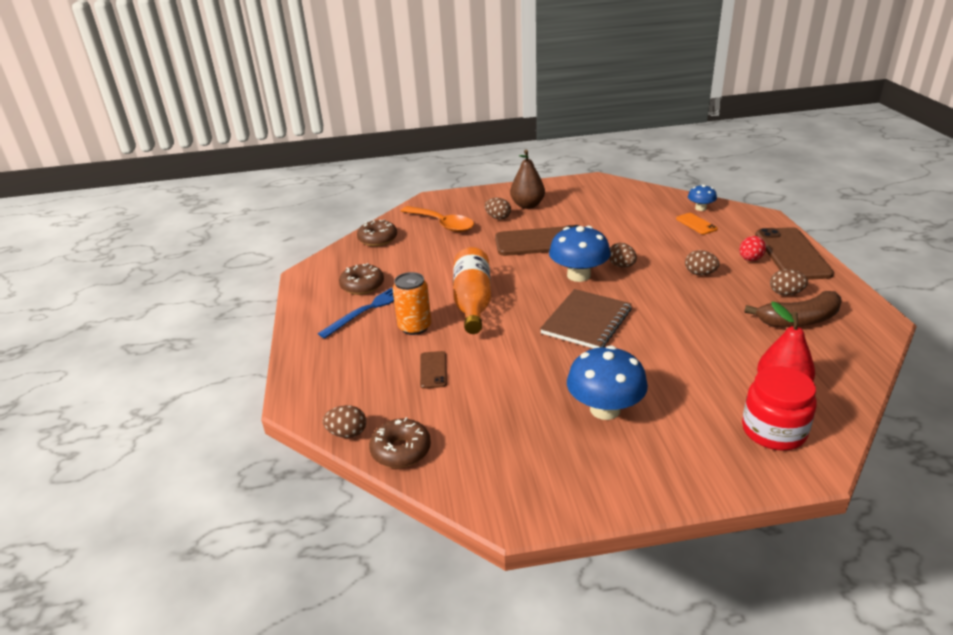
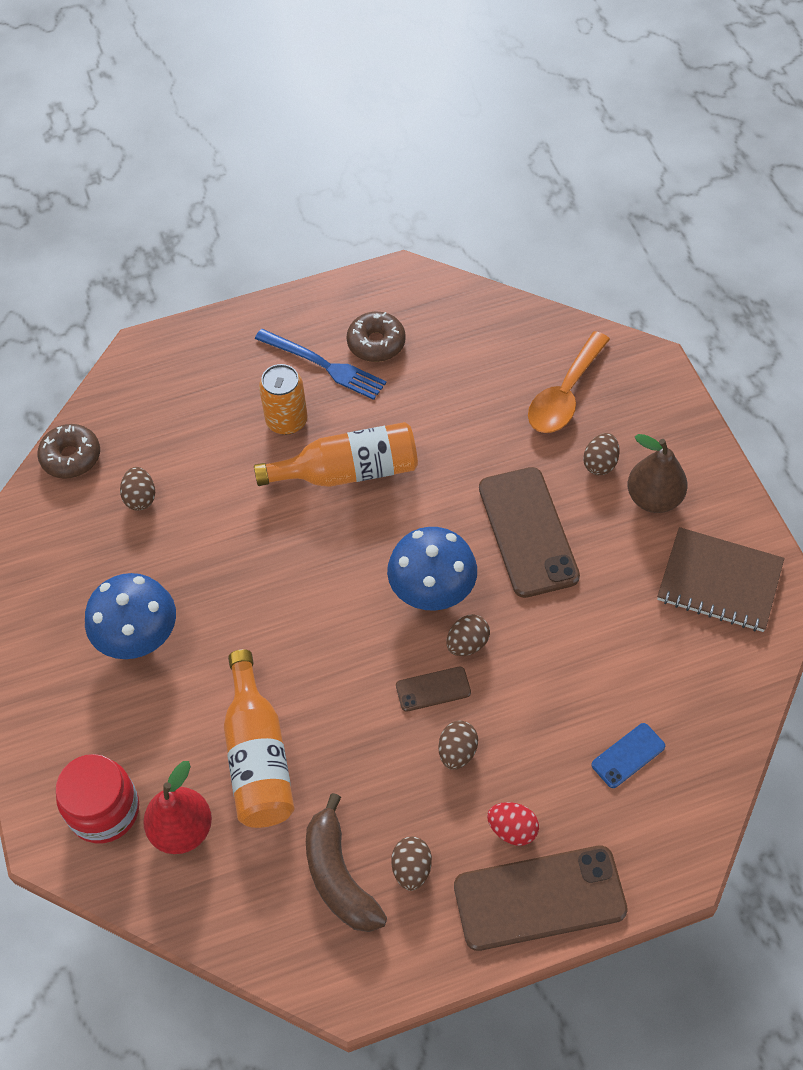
camera: 80 degrees right, 25 degrees up
(347, 433) = (95, 406): brown egg -> brown egg (140, 498)
(378, 239) = (505, 327): brown donut -> none
(433, 370) = (202, 457): brown phone -> brown phone (433, 689)
(586, 321) = (314, 606): brown notebook -> brown notebook (719, 581)
(696, 224) = (628, 755): orange phone -> blue phone
(700, 208) = (693, 766): blue mushroom -> none
(713, 350) = (258, 756): none -> orange bottle

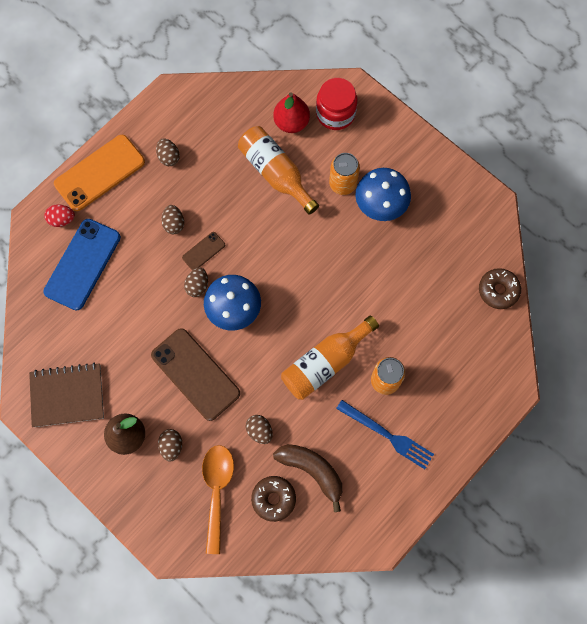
camera: 150 degrees right, 15 degrees up
(140, 498) = (437, 284): brown egg -> brown egg (259, 431)
(170, 692) = (343, 183): none -> orange can
(324, 365) = (387, 435): blue fork -> blue fork turned 150 degrees counterclockwise
(339, 876) = (202, 138): brown banana -> brown banana (312, 471)
(376, 343) = (363, 471): brown donut -> brown donut (273, 499)
(512, 829) = (127, 198): red egg -> red egg (62, 219)
(539, 898) = (100, 173): brown phone -> orange phone
(628, 755) = (83, 264): blue phone -> blue phone, size x2.11

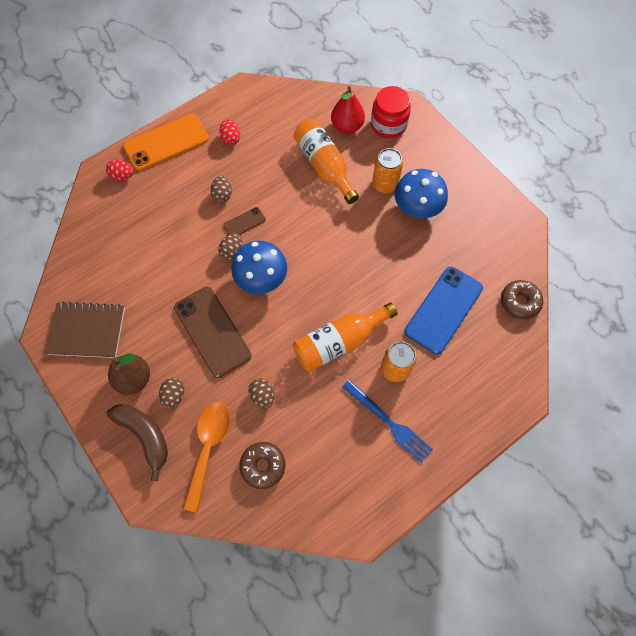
camera: 10 degrees right, 5 degrees down
(83, 264) = (131, 216): blue phone -> blue phone (443, 310)
(169, 157) = (231, 139): brown egg -> red egg
(312, 471) = (307, 444): brown banana -> brown banana (144, 435)

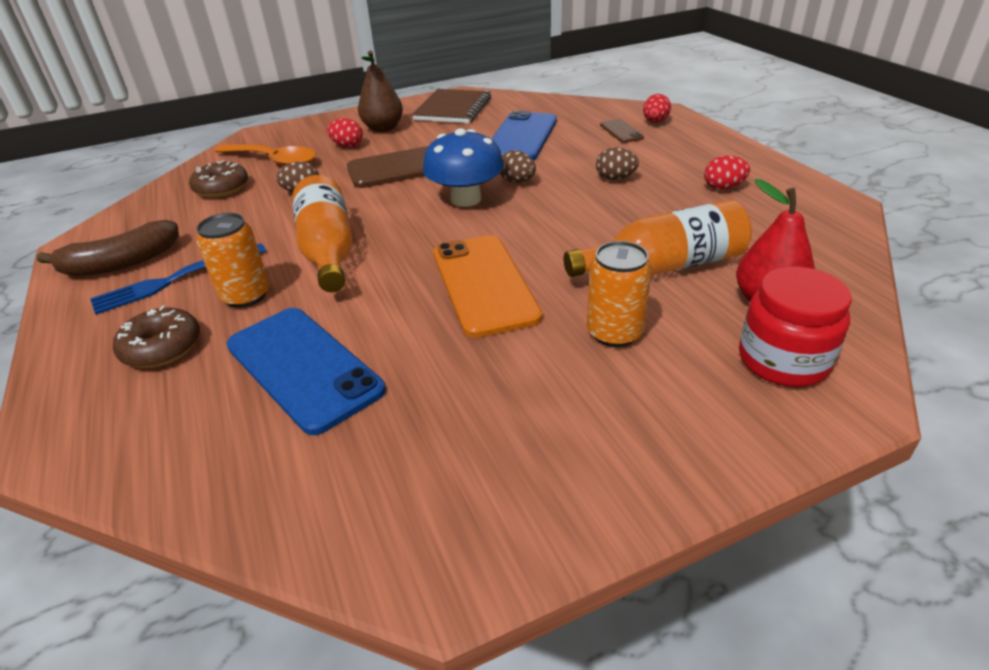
camera: 105 degrees right, 30 degrees down
(144, 435) = (318, 133): brown banana -> brown banana (121, 263)
(154, 262) = (521, 138): none -> blue phone
(166, 142) = (712, 145): orange phone -> orange phone (484, 284)
(174, 396) = (347, 146): brown egg -> red egg
(244, 222) = (563, 191): brown phone -> brown phone (621, 131)
(417, 207) = (547, 370): blue mushroom -> none
(519, 302) = (236, 496): brown donut -> brown donut (162, 348)

